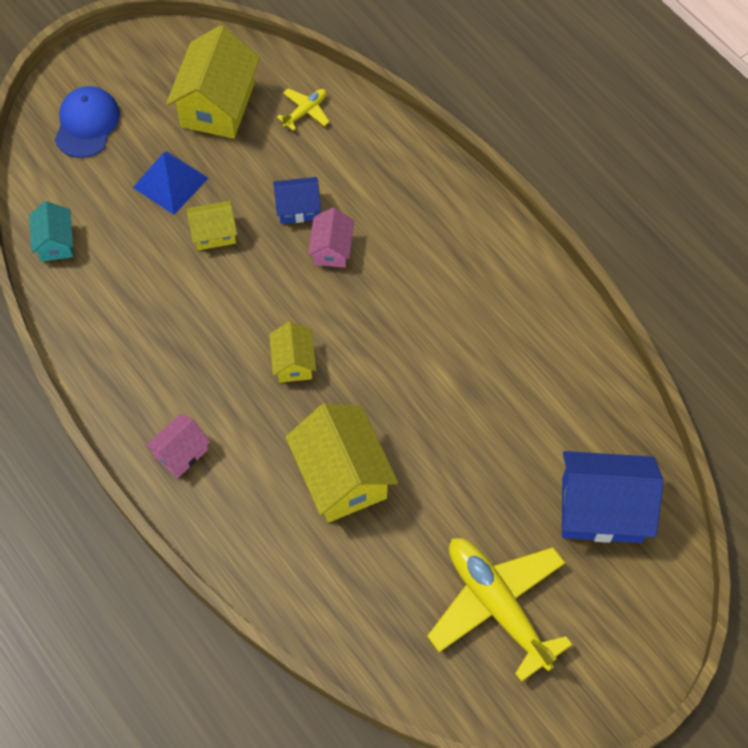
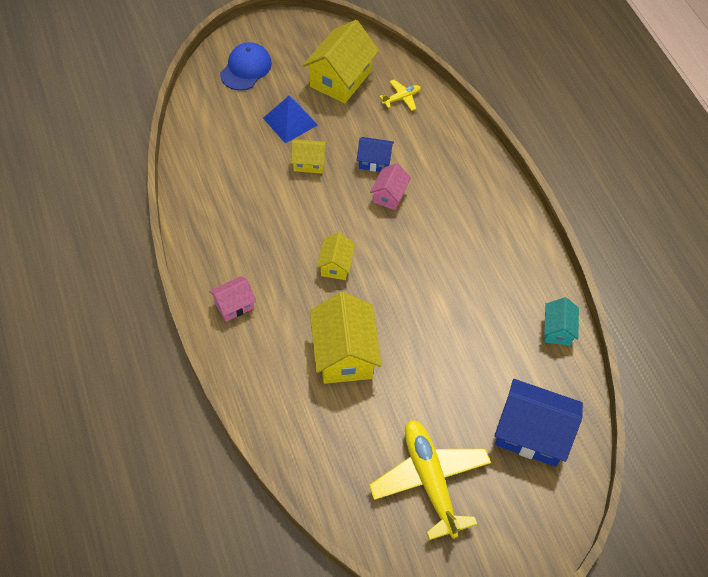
camera: 15 degrees right, 5 degrees down
(56, 242) = (197, 140): turquoise house -> turquoise house (558, 330)

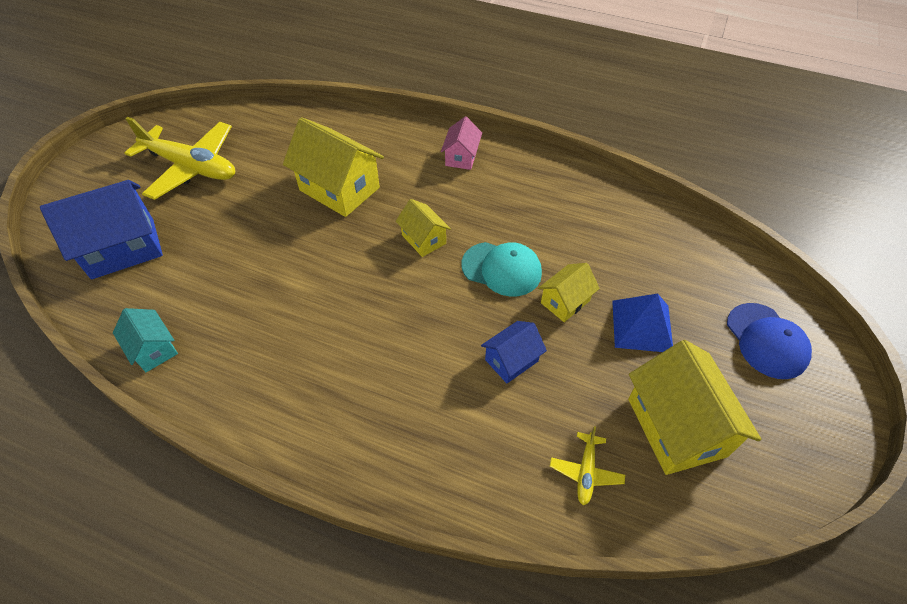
camera: 135 degrees right, 5 degrees down
(316, 208) = (501, 269): none -> turquoise cap
(389, 195) = (454, 338): pink house -> none

